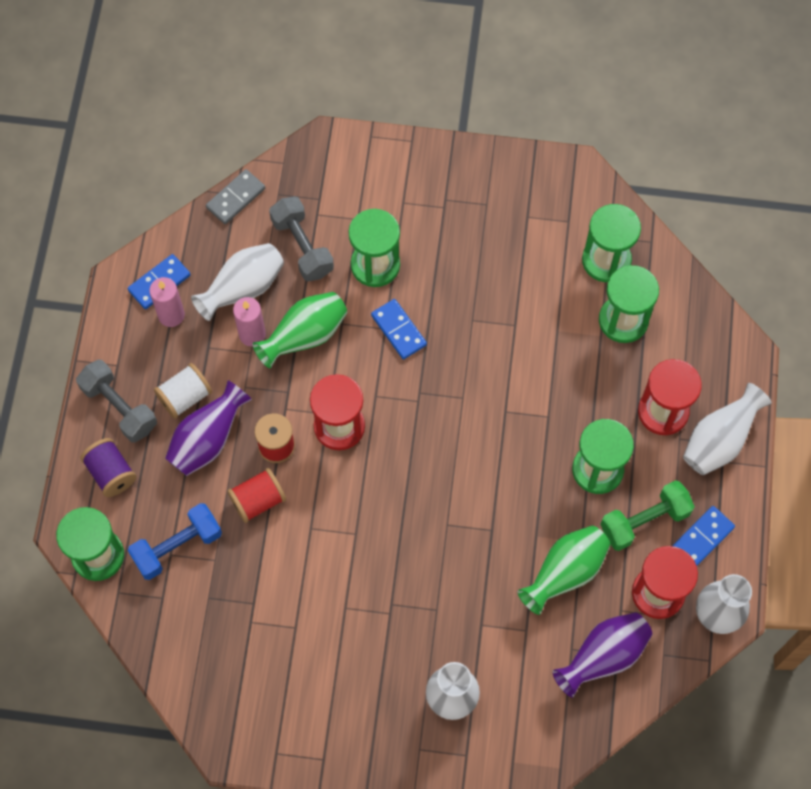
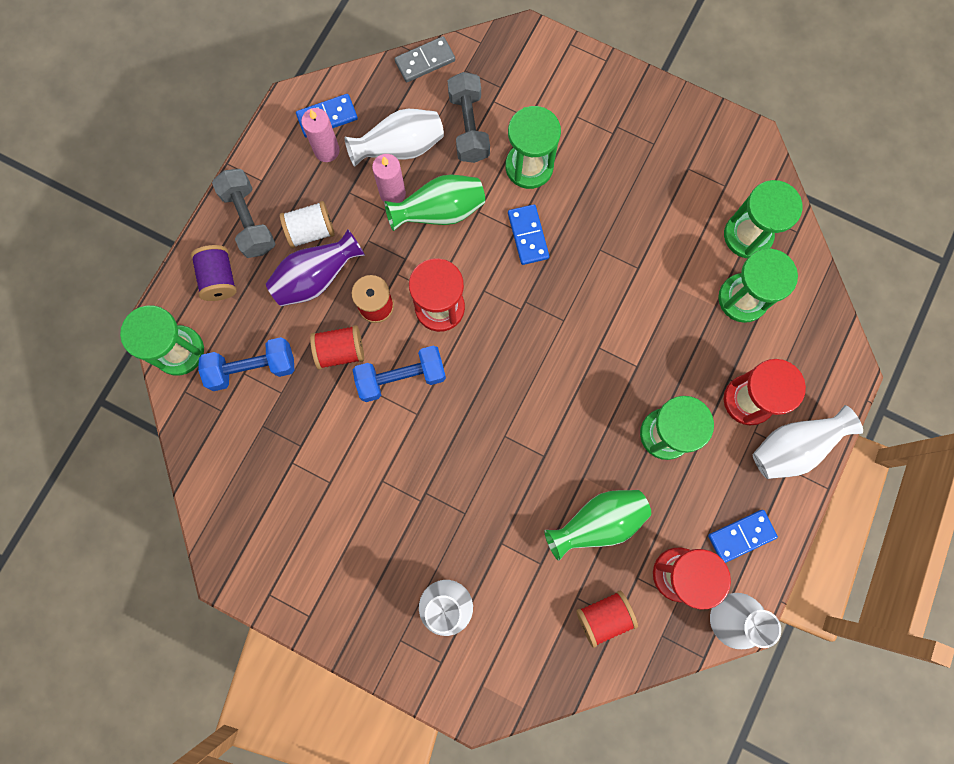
camera: 20 degrees right, 10 degrees up
(327, 505) = (401, 377): none -> blue dumbbell
(603, 657) = (603, 616): purple vase -> red spool
(644, 521) = (691, 500): green dumbbell -> none

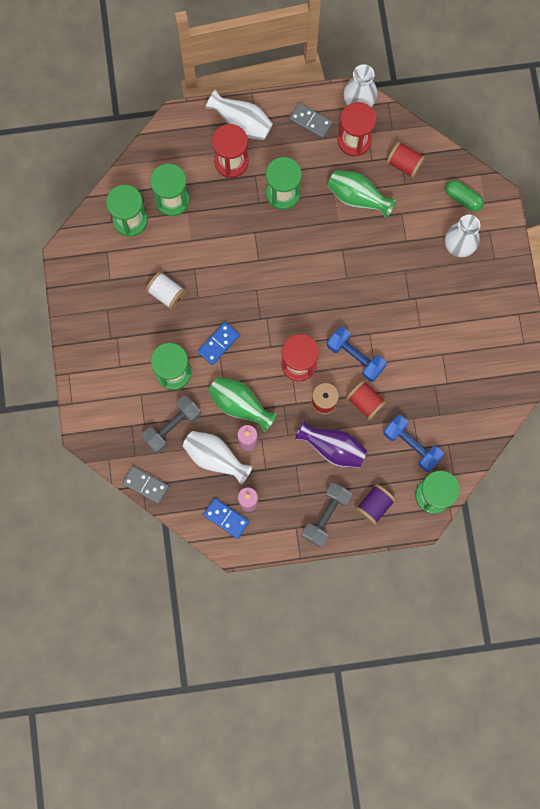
camera: 125 degrees left, 0 degrees up
(311, 231) = (306, 473): white spool -> white spool (167, 294)
(506, 659) = (463, 198): none -> green capsule
(741, 536) = (310, 121): blue domino -> grey domino

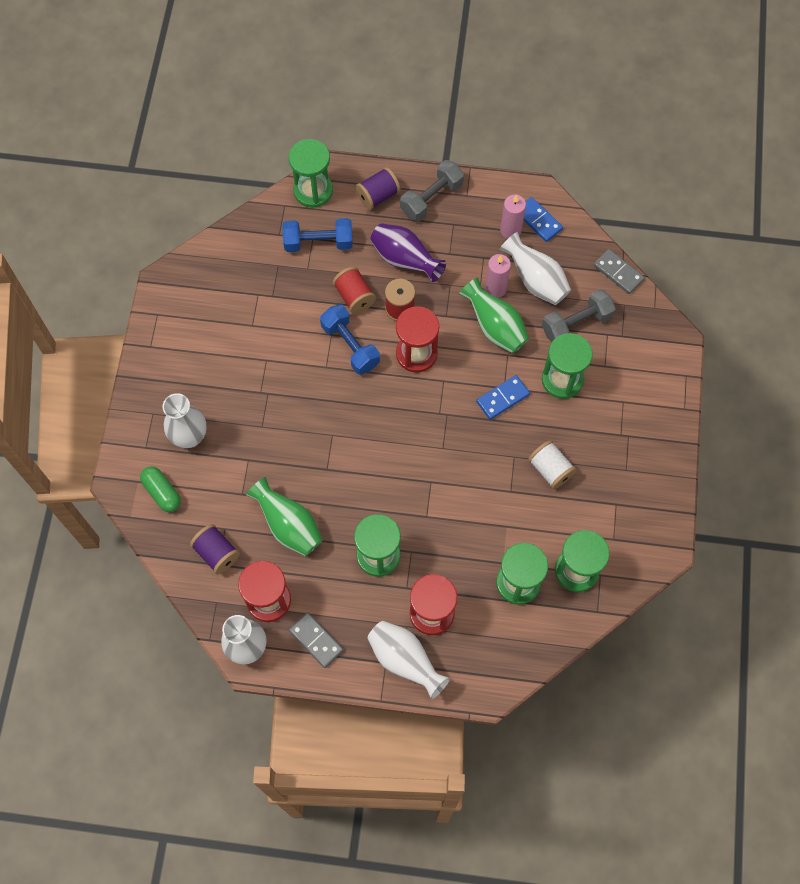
camera: 165 degrees left, 10 degrees down
(404, 164) = (217, 553): red spool -> purple spool
(411, 445) = (318, 243): blue dumbbell -> blue dumbbell turned 60 degrees counterclockwise

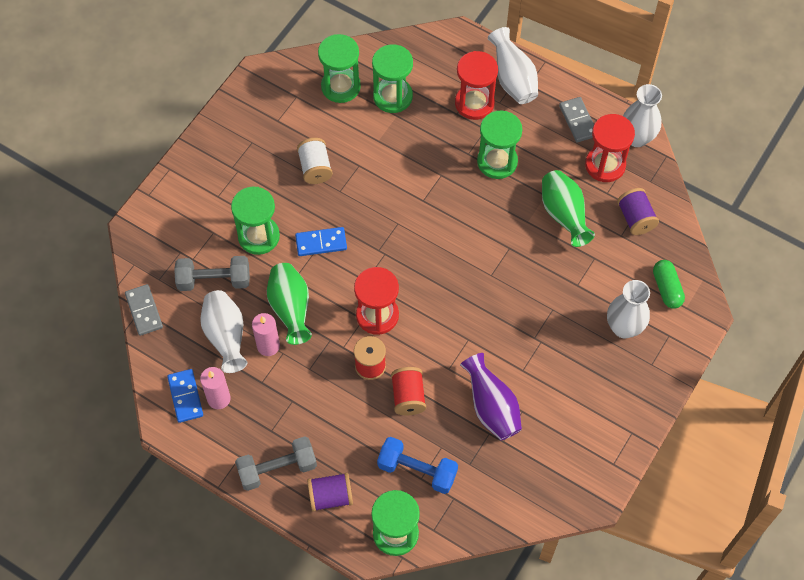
camera: 155 degrees left, 5 degrees down
(350, 346) = (435, 349): blue dumbbell -> none
(405, 260) = (340, 413): purple vase -> purple vase (491, 407)

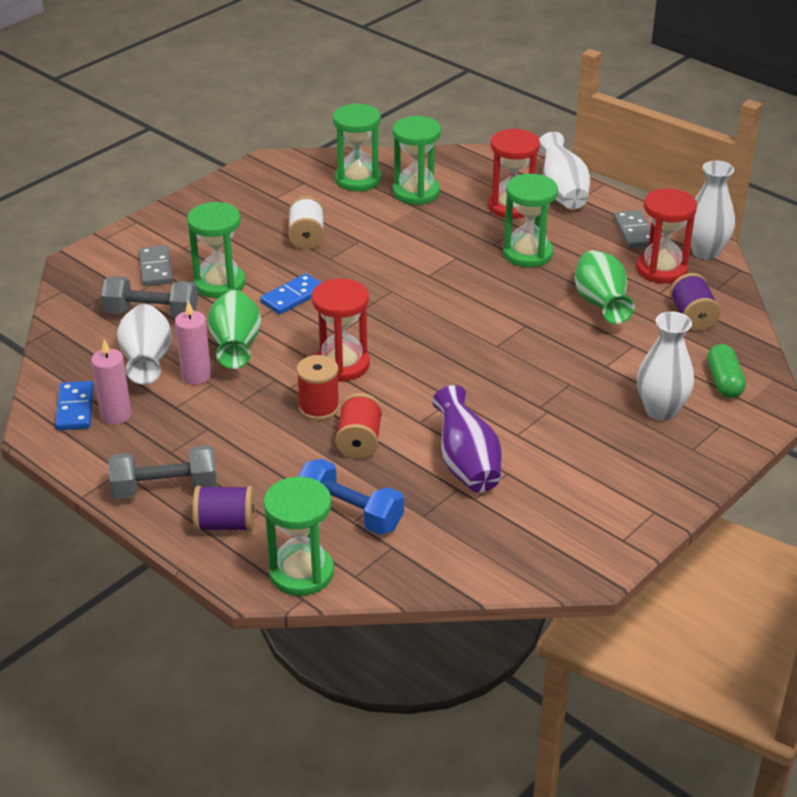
camera: 10 degrees right, 25 degrees down
(144, 311) = (57, 329): grey domino -> grey domino (156, 268)
(321, 243) = (293, 296): blue domino -> blue domino turned 45 degrees counterclockwise

